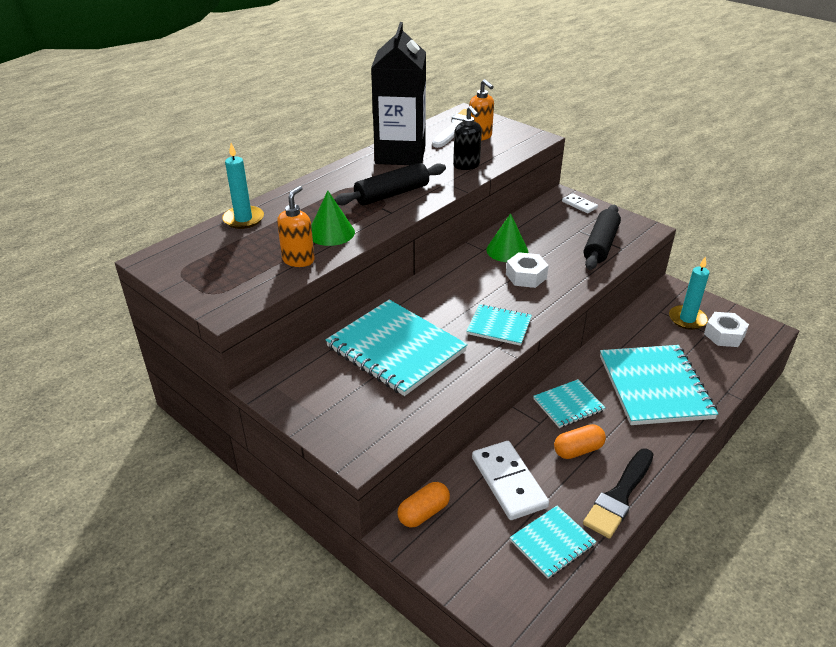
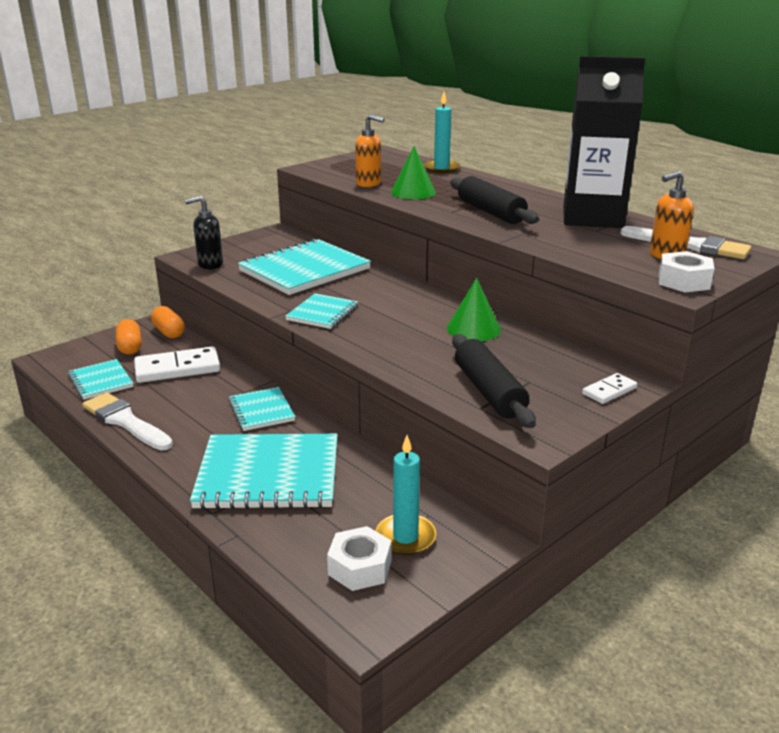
camera: 95 degrees right, 10 degrees down
(466, 165) = (570, 245): black soap dispenser -> black soap dispenser (210, 264)
(526, 276) = (414, 334): white nut -> white nut (683, 281)
(578, 450) = (195, 407): orange capsule -> orange capsule (130, 347)
(600, 245) = (489, 392): black rolling pin -> black rolling pin turned 45 degrees clockwise
(619, 496) = (125, 421): black brush -> white brush

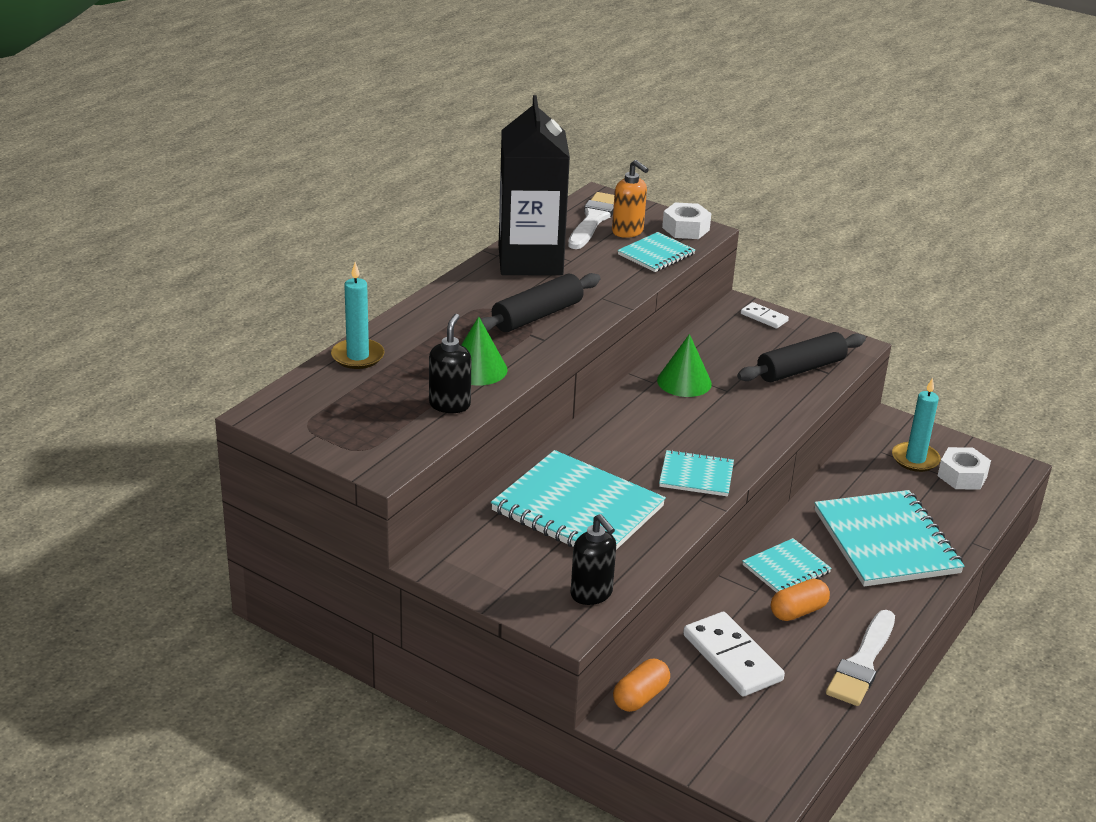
camera: 105 degrees left, 5 degrees up
(101, 381) = (795, 716): turquoise notebook -> turquoise notebook (656, 254)
(130, 347) = (698, 721): orange capsule -> orange capsule (798, 611)
(369, 184) = (450, 405): orange soap dispenser -> black soap dispenser

